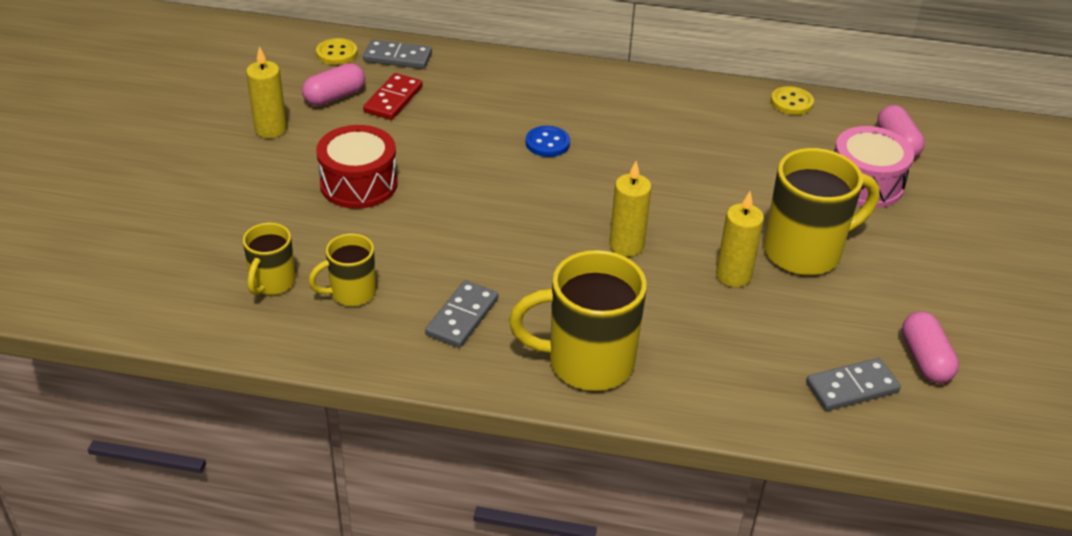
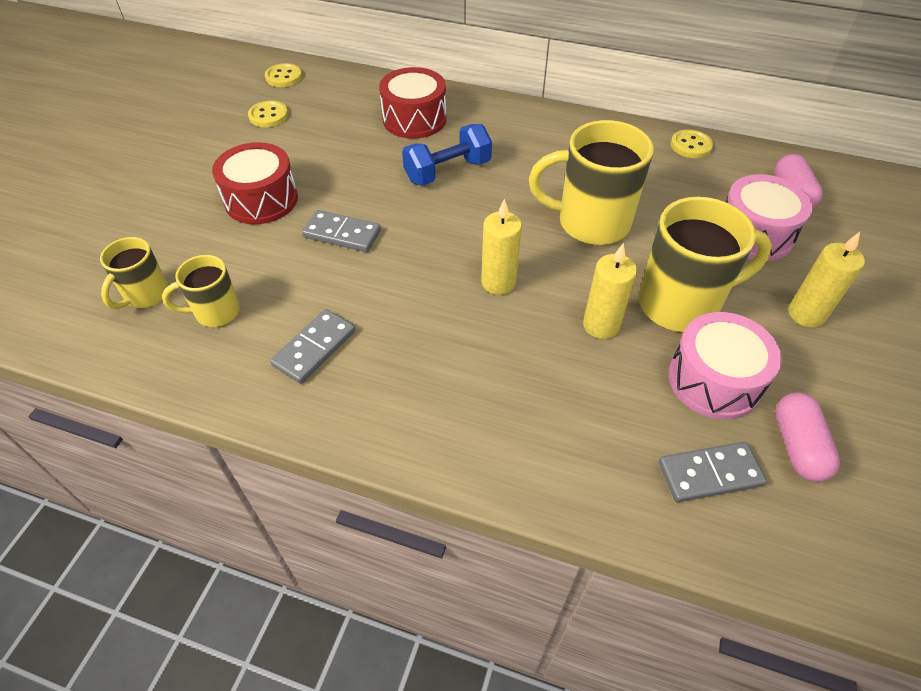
camera: 10 degrees right, 10 degrees up
(271, 129) = (202, 142): yellow candle -> yellow candle (806, 314)
(335, 96) = (268, 116): pink capsule -> yellow button
(393, 99) = (319, 121): red domino -> none
(397, 57) = (335, 83): grey domino -> grey domino (342, 234)
(497, 91) = (414, 119): none -> red drum
(547, 143) = (447, 171): blue button -> blue dumbbell
(586, 362) = (426, 413): yellow mug -> yellow mug (590, 223)
(845, 313) = (714, 380): none -> pink drum

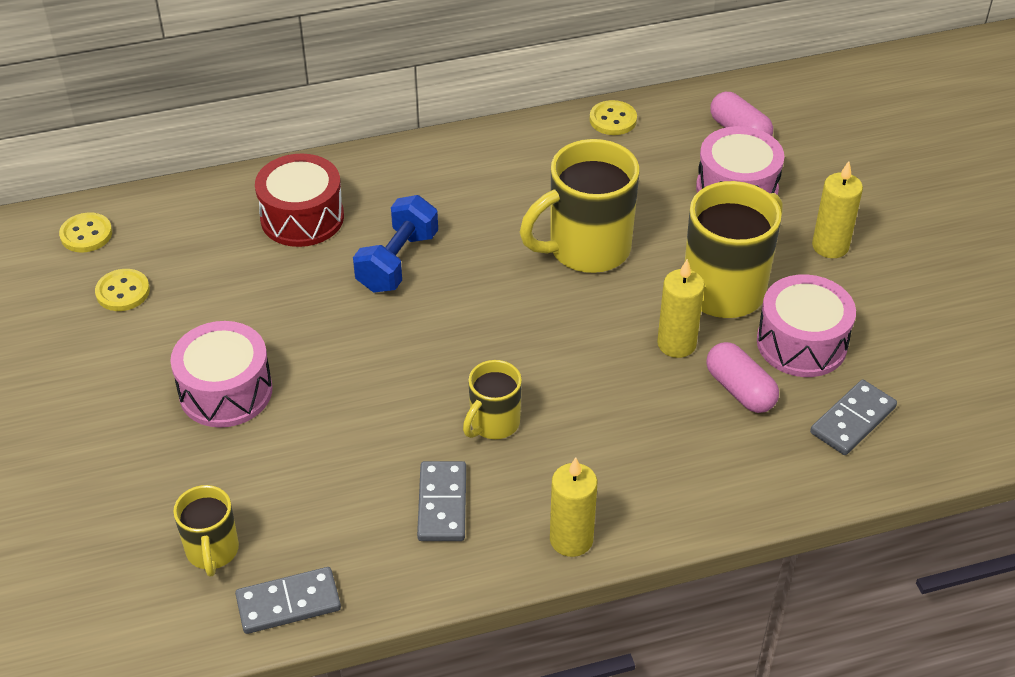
camera: 35 degrees left, 5 degrees down
(215, 312) = (307, 526): yellow mug -> yellow mug (493, 424)
(261, 200) = (226, 391): red drum -> pink drum
(342, 234) = (354, 383): grey domino -> grey domino (288, 603)
(498, 282) = (553, 352): yellow candle -> yellow candle (571, 539)
(798, 446) = (898, 362): pink capsule -> pink capsule (740, 390)

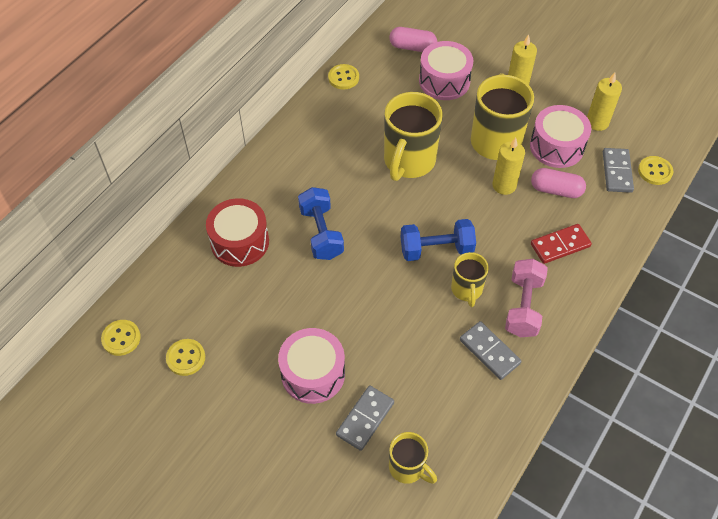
camera: 40 degrees left, 10 degrees up
(288, 603) = (476, 464): grey domino -> grey domino (365, 419)
(508, 359) = (436, 249): none -> blue dumbbell
(540, 486) = (523, 306): none -> pink dumbbell
(571, 539) = (565, 324): yellow candle -> yellow candle (597, 122)
(670, 452) = (560, 245): none -> red domino
(910, 452) = (655, 171): none -> yellow button

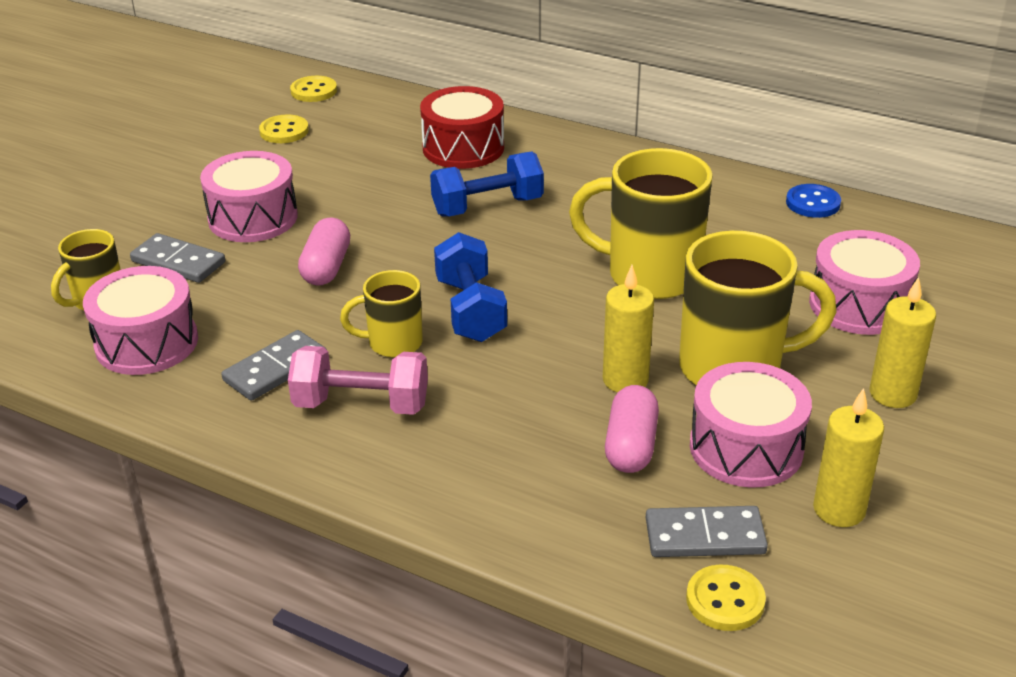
camera: 85 degrees right, 20 degrees down
(343, 78) = (813, 203): yellow button -> blue button
(412, 47) = (927, 266): pink capsule -> pink capsule (326, 267)
(459, 429) = (147, 343): none -> pink drum
(560, 245) = (497, 450): red domino -> none

